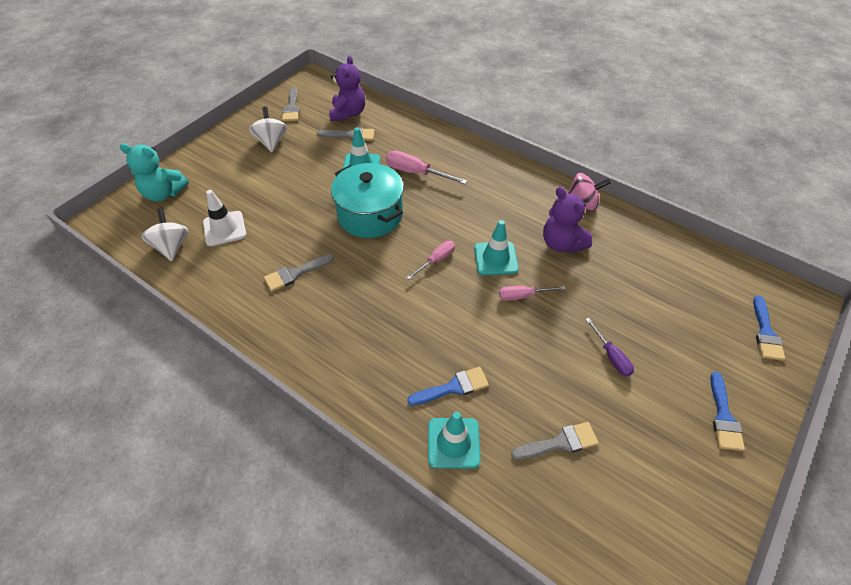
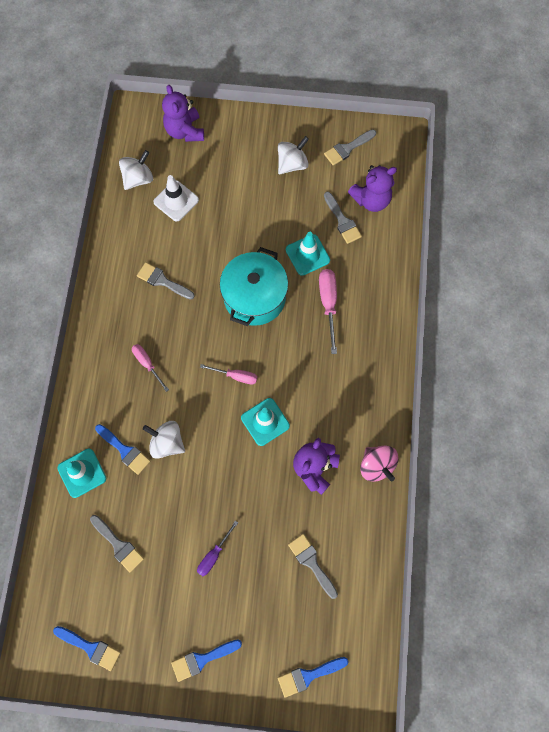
camera: 60 degrees right, 20 degrees up
(164, 193) = (185, 131): turquoise teddy bear -> purple teddy bear
(468, 344) = (167, 443): none -> white spinning top
(523, 296) = (237, 461): pink screwdriver -> pink screwdriver (147, 364)
(652, 283) = (311, 562): none -> grey brush
(675, 531) = (90, 648): none -> blue brush

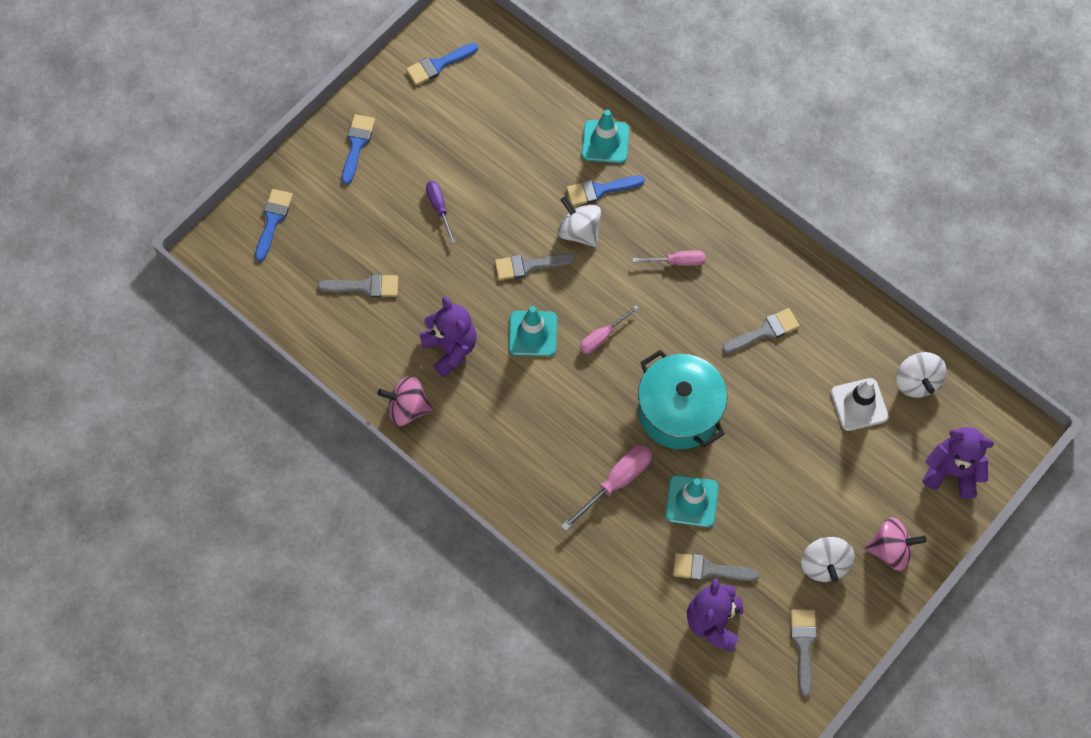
camera: 125 degrees right, 5 degrees down
(118, 545) = (511, 135): grey brush -> grey brush (528, 265)
(167, 443) = (579, 231): white spinning top -> white spinning top turned 105 degrees counterclockwise
(257, 136) = (890, 550): none -> pink spinning top
(328, 304) = (616, 482): pink screwdriver -> pink screwdriver turned 75 degrees counterclockwise

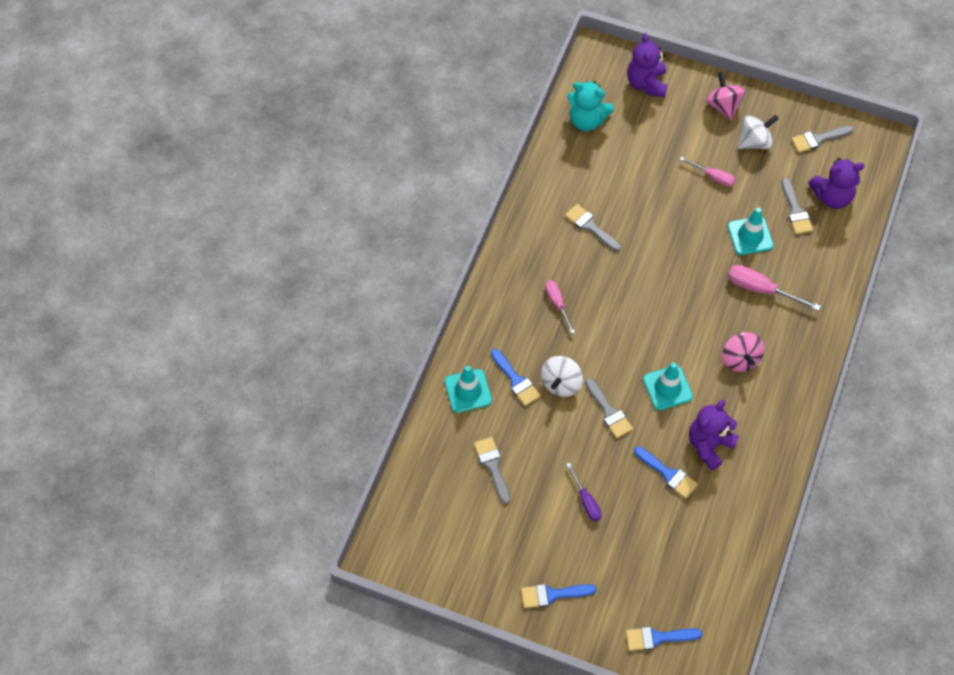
camera: 110 degrees left, 5 degrees down
(365, 286) = (685, 533): grey brush -> grey brush (492, 466)
(407, 408) = (775, 458): pink spinning top -> pink spinning top (740, 359)
(438, 65) = (442, 555): blue brush -> blue brush (668, 474)
(439, 208) = (586, 501): purple screwdriver -> purple screwdriver turned 75 degrees counterclockwise
(602, 336) = (646, 336): pink screwdriver -> pink screwdriver (713, 177)
(679, 411) = (684, 265): turquoise pot -> none
(859, 404) = (622, 151): white traffic cone -> none
(916, 382) = (587, 120): white spinning top -> turquoise teddy bear

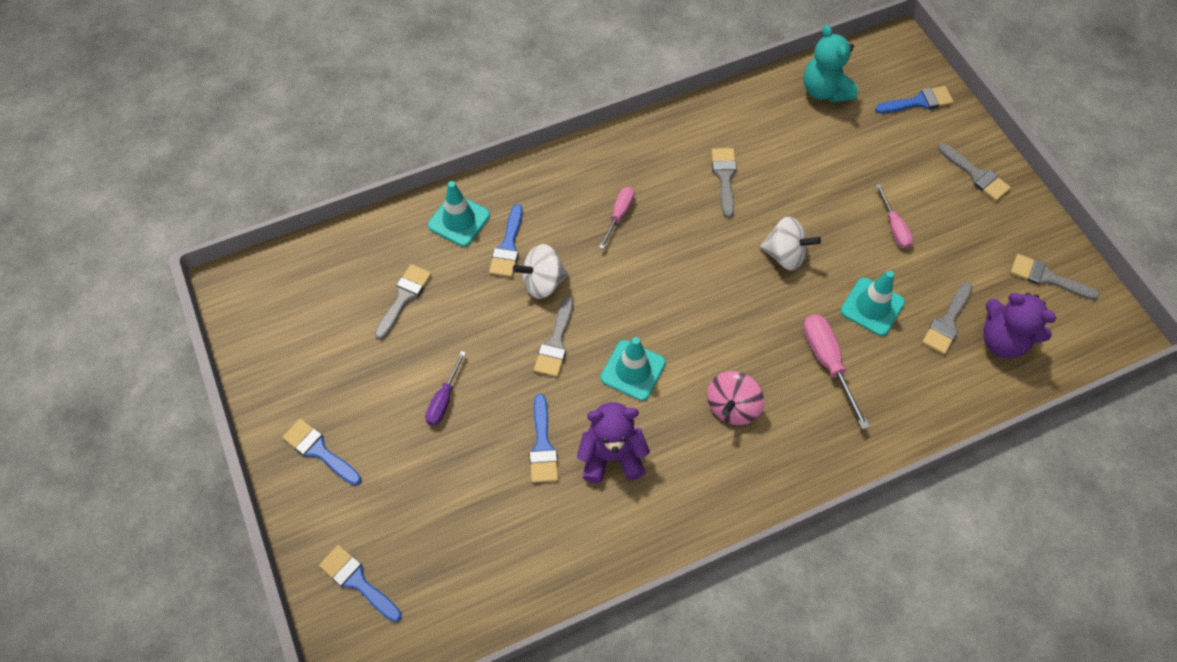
camera: 45 degrees right, 0 degrees up
(646, 83) = (918, 102): purple teddy bear -> blue brush
(723, 106) = (976, 175): pink spinning top -> grey brush
(754, 142) = (973, 229): white spinning top -> white spinning top (785, 255)

